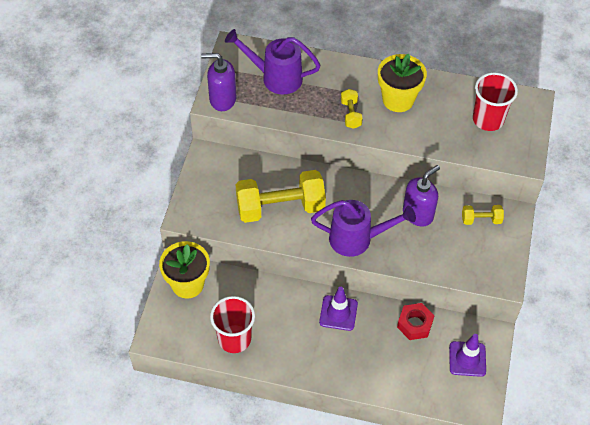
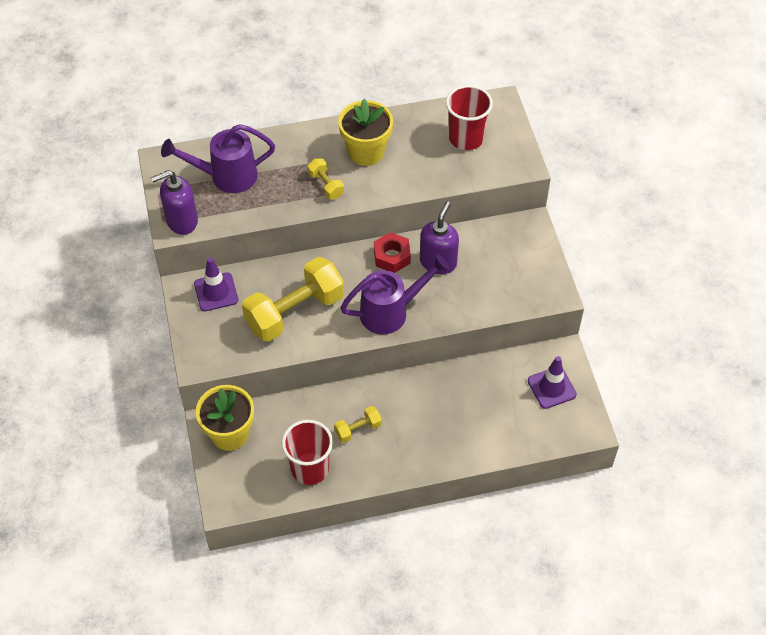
camera: 25 degrees left, 0 degrees up
(338, 313) = (402, 397): purple traffic cone -> purple traffic cone (216, 292)
(414, 324) = (483, 376): red nut -> red nut (392, 257)
(481, 219) = (502, 243): yellow dumbbell -> yellow dumbbell (358, 429)

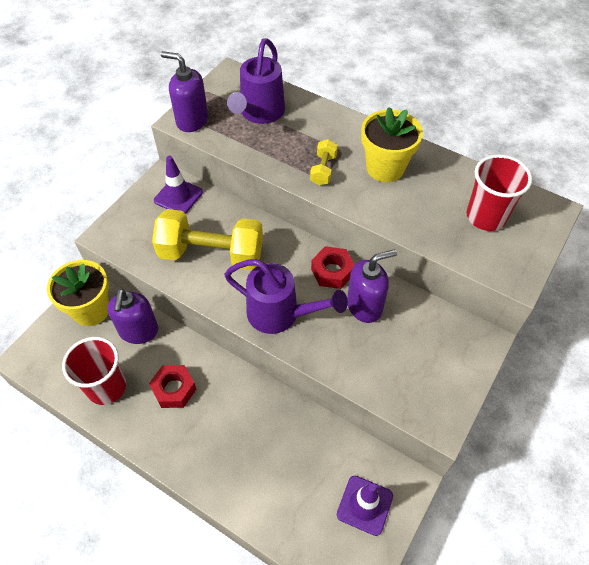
camera: 45 degrees right, 0 degrees up
(226, 176) = (260, 113): purple watering can -> purple watering can turned 105 degrees counterclockwise
(285, 417) = (139, 331): none -> purple soap dispenser
(358, 429) = (174, 389): yellow dumbbell -> red nut

